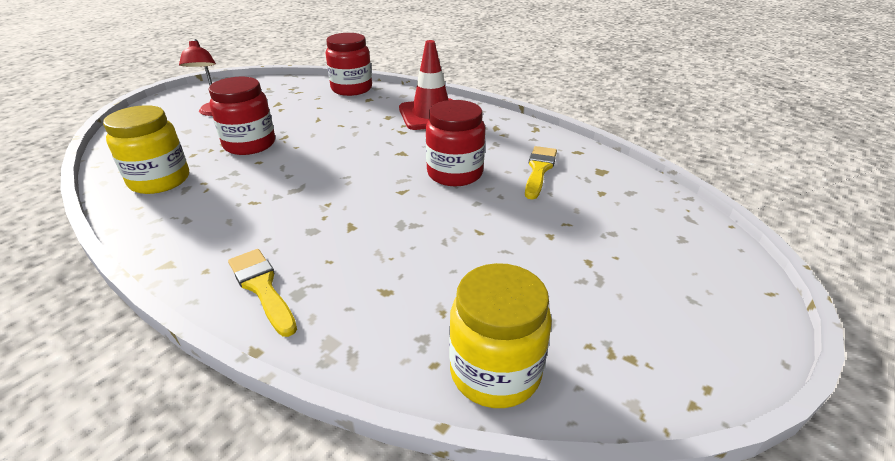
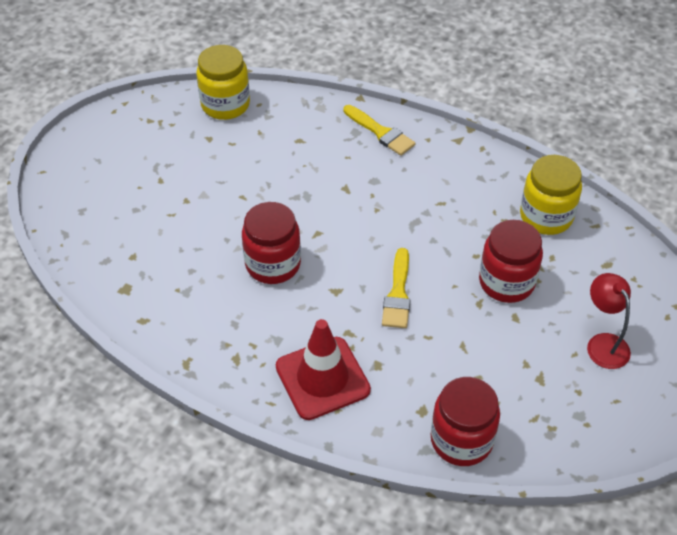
camera: 170 degrees right, 15 degrees up
(539, 170) = (188, 282): yellow brush -> yellow brush (398, 294)

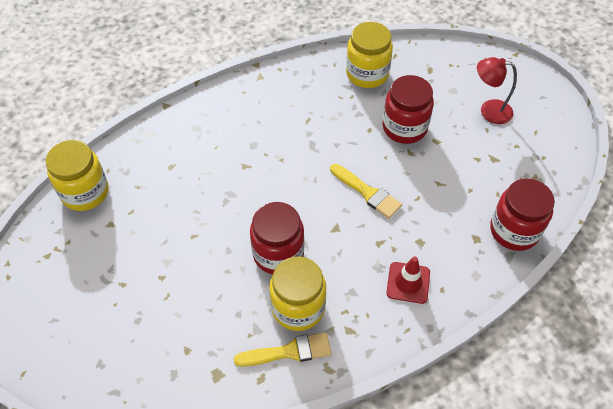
camera: 55 degrees left, 5 degrees up
(230, 308) = (298, 307): none -> yellow jar
(322, 378) = (408, 282): red traffic cone -> red traffic cone, size x0.61
(381, 132) = (211, 114): yellow brush -> yellow brush (289, 351)

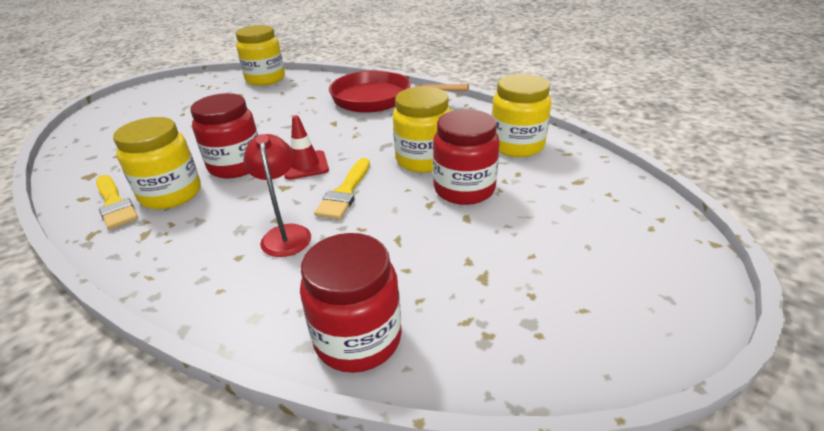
camera: 65 degrees right, 20 degrees down
(220, 119) = (378, 99): none -> red pan
(351, 132) = (423, 160): none -> yellow jar
(408, 282) = (223, 257): red traffic cone -> red traffic cone (305, 165)
(489, 110) = (569, 248): red lamp -> red lamp (286, 233)

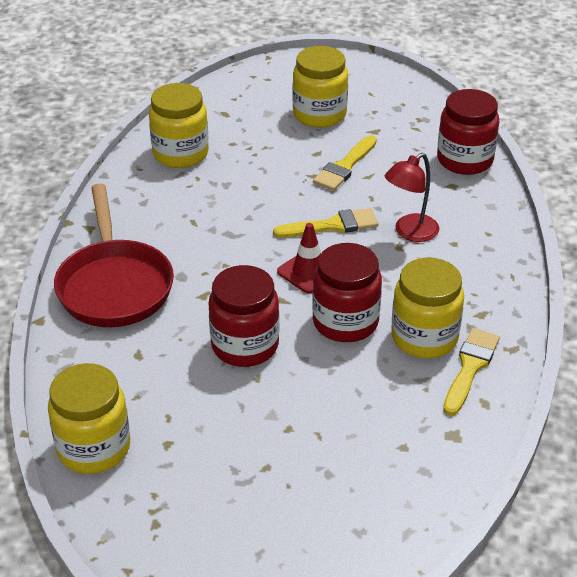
camera: 120 degrees left, 5 degrees up
(423, 160) = (245, 200): yellow jar -> yellow jar (319, 114)
(427, 228) = (344, 167): none -> yellow brush
(464, 189) = (278, 164): red jar -> red jar (245, 345)

